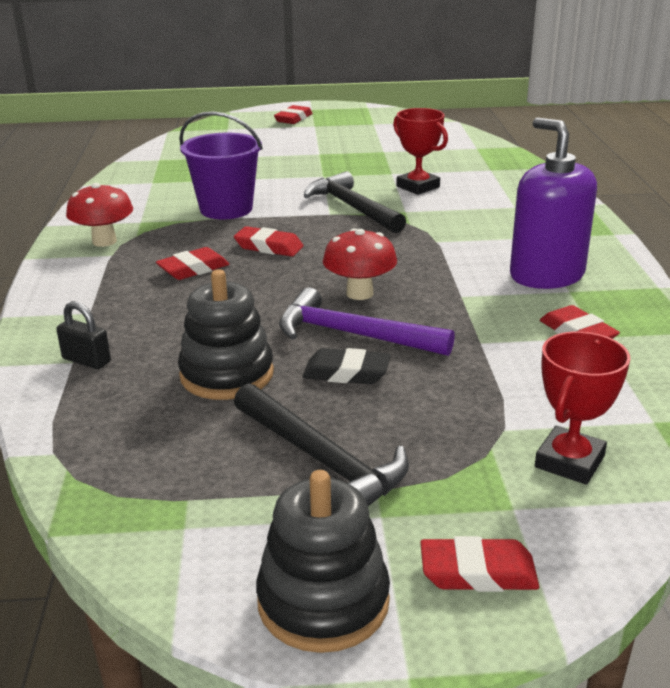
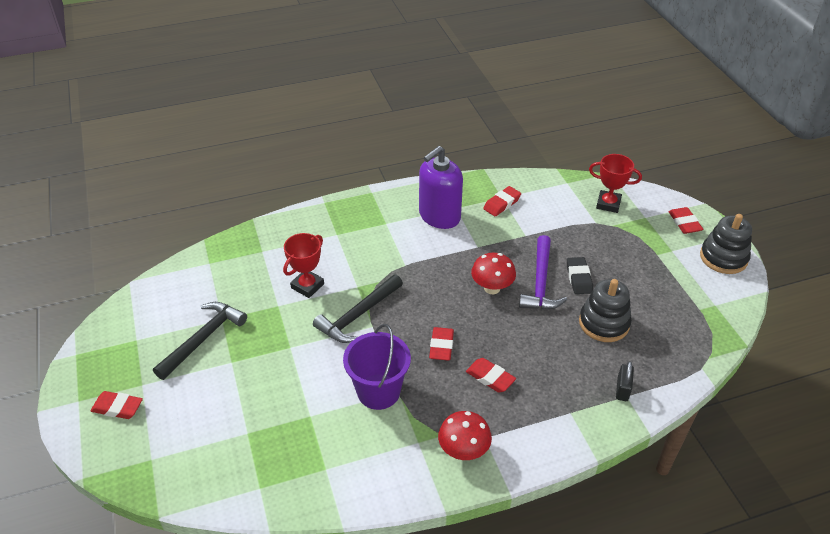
camera: 105 degrees left, 15 degrees up
(321, 460) = (650, 273): black hammer -> black hammer (203, 339)

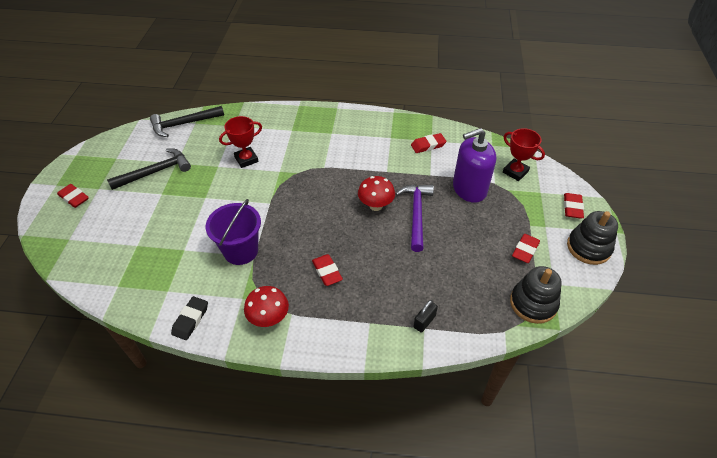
camera: 25 degrees right, 5 degrees up
(358, 315) = (265, 192): black hammer -> black hammer (184, 124)
(439, 216) = (374, 140): purple soap dispenser -> purple soap dispenser (469, 189)
(441, 346) = (308, 235): red eraser -> red eraser (525, 250)
(540, 282) = (416, 214): purple hammer -> purple hammer turned 150 degrees clockwise
(578, 278) = (450, 221): black eraser -> black eraser (190, 320)
(604, 323) = (446, 264): black stacking toy -> black stacking toy (533, 303)

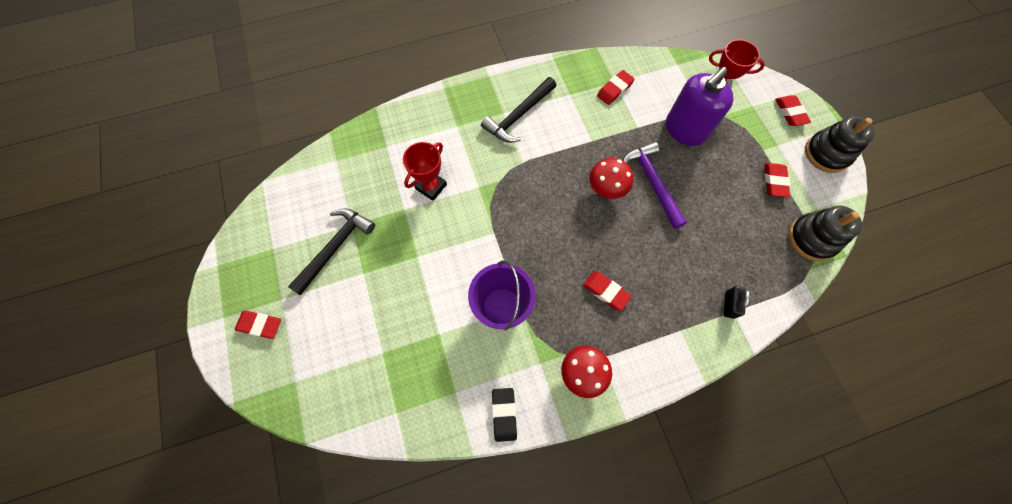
camera: 25 degrees left, 20 degrees up
(184, 124) = (323, 167): black hammer -> black hammer (518, 116)

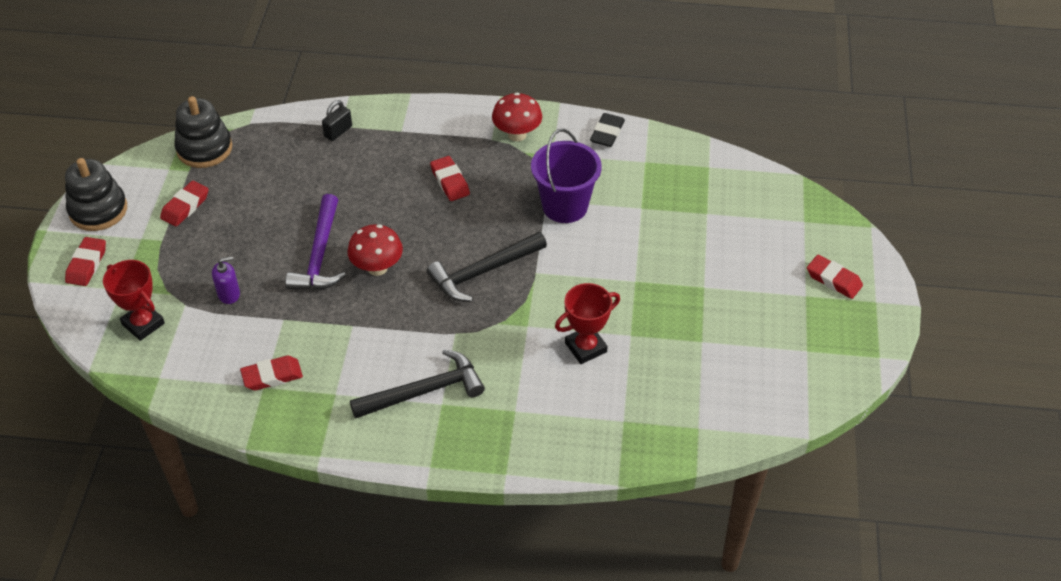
camera: 155 degrees left, 20 degrees down
(335, 247) = (728, 324): black hammer -> black hammer (483, 272)
(685, 129) = (229, 294): purple soap dispenser -> purple soap dispenser, size x0.44

